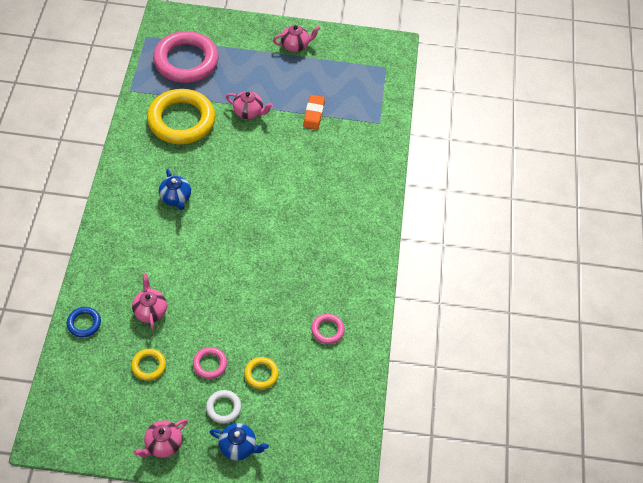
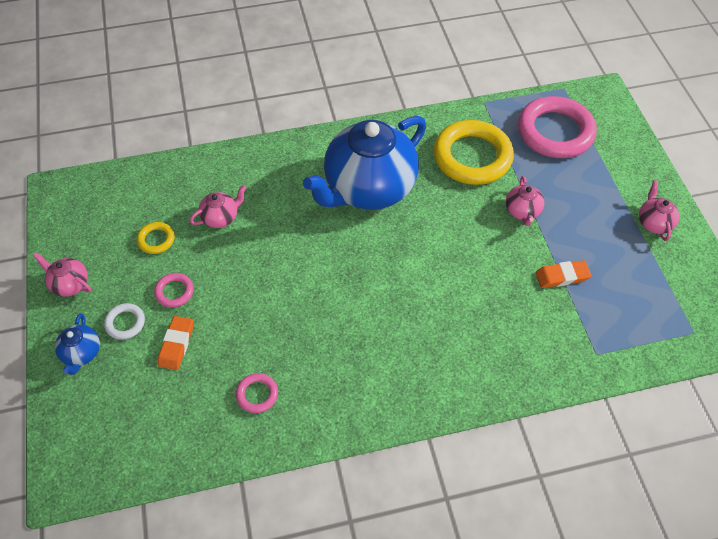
camera: 75 degrees right, 0 degrees up
(84, 323) = (187, 171): blue ring -> none
(176, 198) = (368, 188): blue teapot -> blue teapot, size x2.49
(261, 374) = (176, 344): yellow ring -> orange eraser
(295, 45) = (653, 223): pink teapot -> pink teapot turned 150 degrees counterclockwise

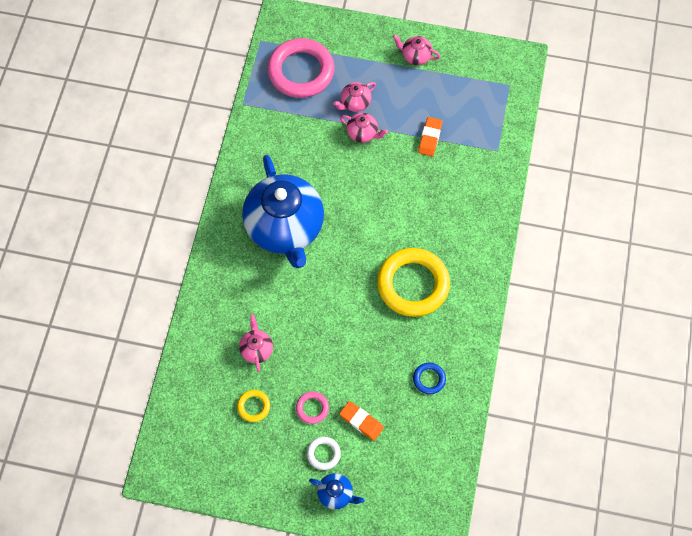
camera: 65 degrees left, 10 degrees up
(70, 284) = (265, 487): pink teapot -> pink teapot (355, 103)
(257, 394) = (429, 379): pink ring -> blue ring
(472, 157) = (294, 140): yellow ring -> yellow ring (413, 284)

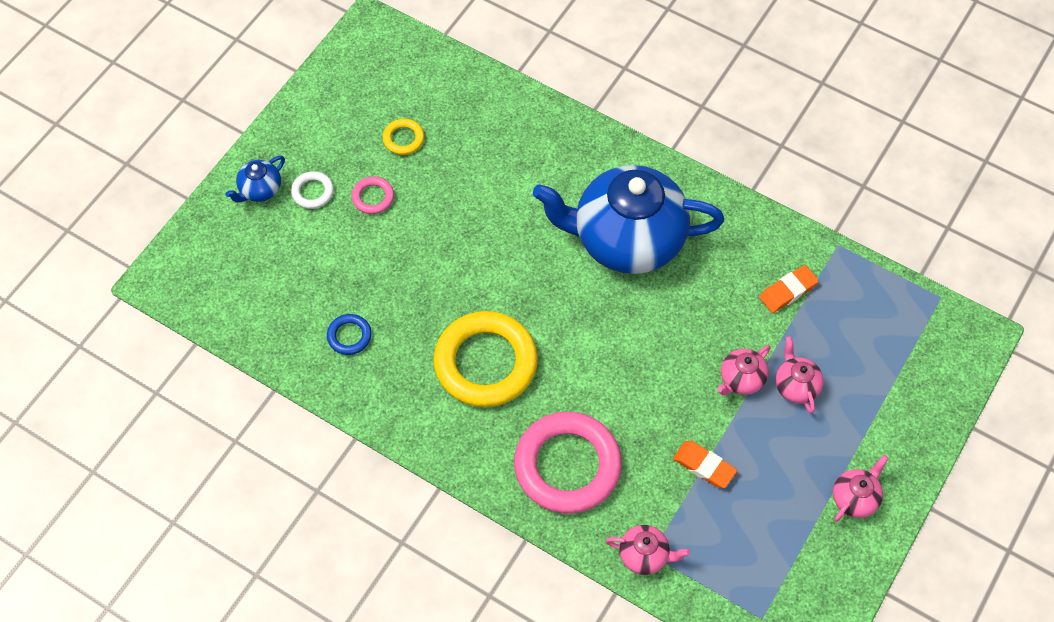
camera: 110 degrees right, 5 degrees down
(256, 349) = (474, 162): pink teapot -> pink teapot (644, 555)
(301, 71) = (872, 333): pink ring -> pink ring (567, 466)
(361, 421) = (332, 243): orange eraser -> orange eraser (788, 291)

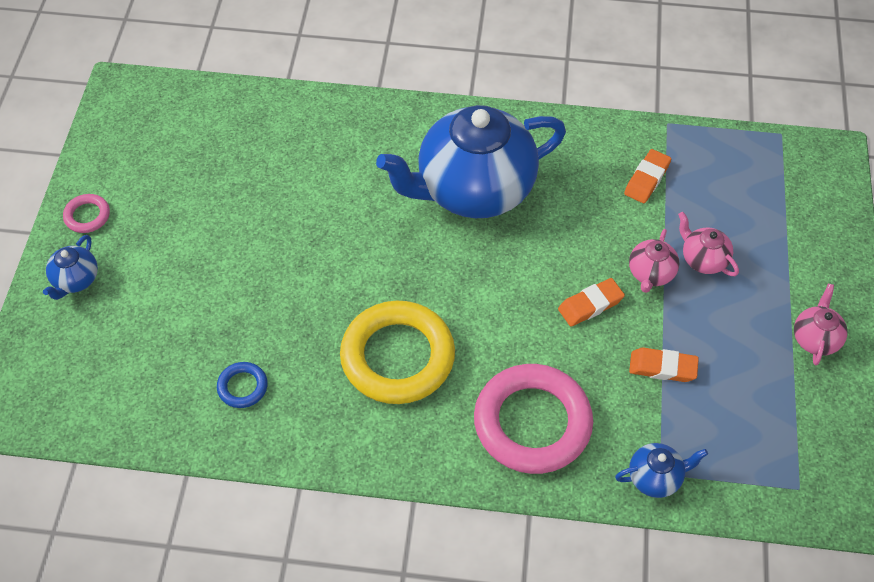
camera: 25 degrees left, 5 degrees down
(312, 192) = (134, 261): white ring -> none
(373, 197) = (200, 243): pink ring -> pink ring (87, 216)
(403, 139) = (205, 178): yellow ring -> none
(644, 555) = (655, 477): pink teapot -> blue teapot
(672, 386) = (590, 305): none -> orange eraser

